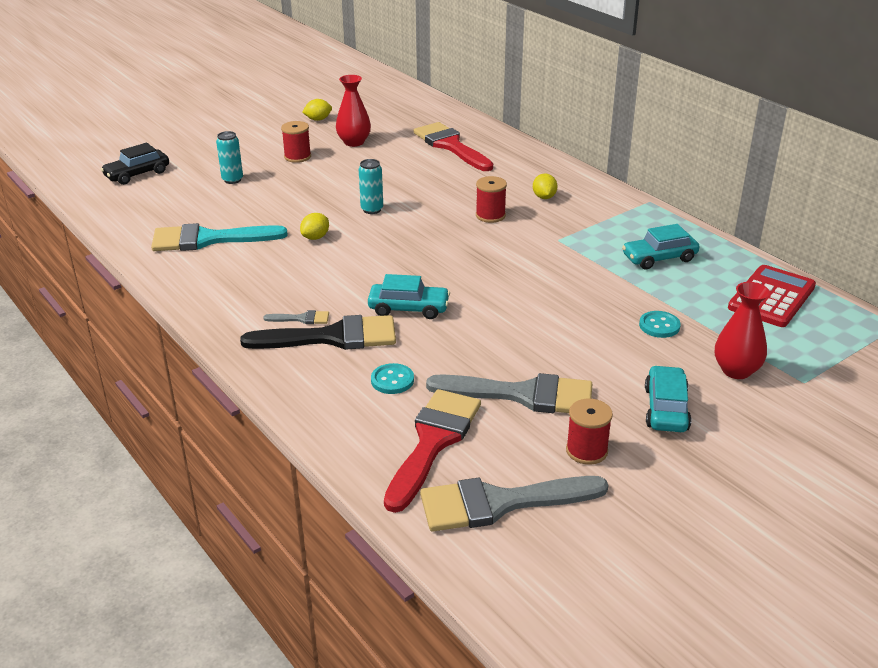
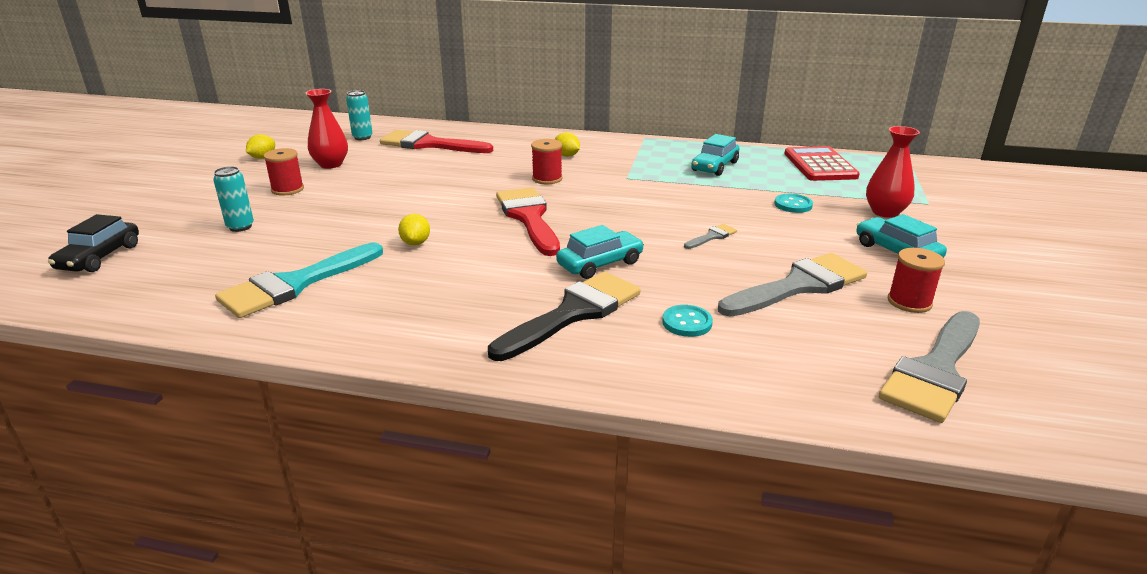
camera: 40 degrees left, 5 degrees down
(302, 319) = (517, 311): grey brush -> grey brush (712, 236)
(372, 209) = (435, 206): turquoise can -> turquoise can (362, 137)
(433, 442) = (806, 353): red brush -> red brush (529, 218)

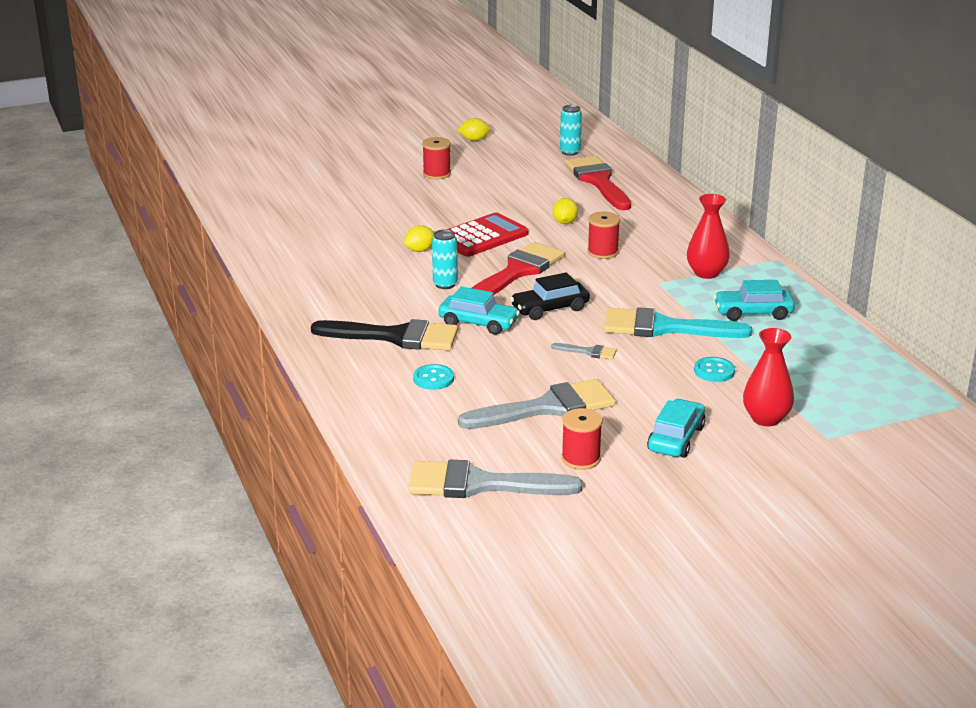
camera: 55 degrees right, 0 degrees up
(100, 257) = (275, 172): black car -> black car (550, 309)
(240, 227) = (363, 188): turquoise can -> turquoise can (445, 284)
(295, 284) = (318, 239): turquoise brush -> turquoise brush (664, 328)
(331, 164) = (500, 166): red vase -> red vase (706, 273)
(566, 155) = (668, 242): yellow lemon -> yellow lemon (564, 222)
(798, 286) = (547, 407): grey brush -> grey brush turned 45 degrees counterclockwise
(819, 165) = (847, 362): red calculator -> red calculator (482, 236)

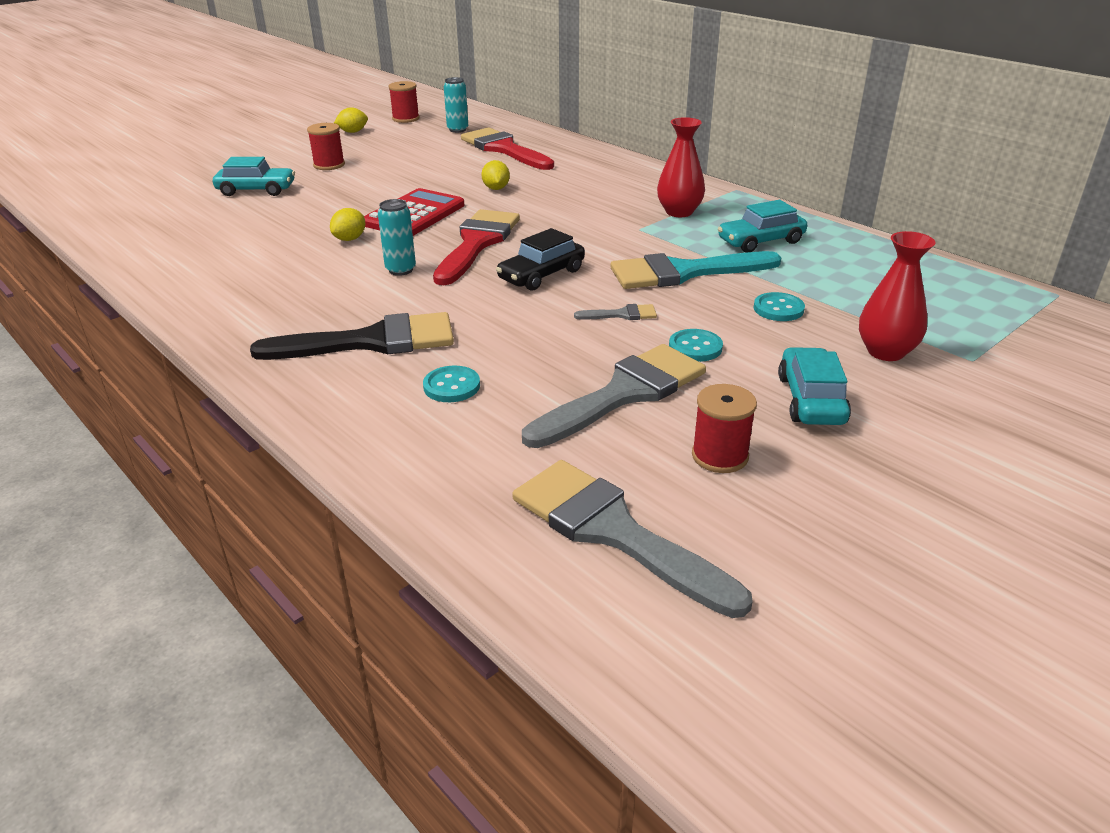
camera: 20 degrees left, 5 degrees up
(478, 323) = (467, 306): turquoise car -> turquoise car (256, 190)
(480, 484) = (613, 531): grey brush -> grey brush turned 60 degrees clockwise
(602, 252) = (557, 209): red spool -> red spool (406, 118)
(624, 387) = (695, 347): none -> turquoise button

